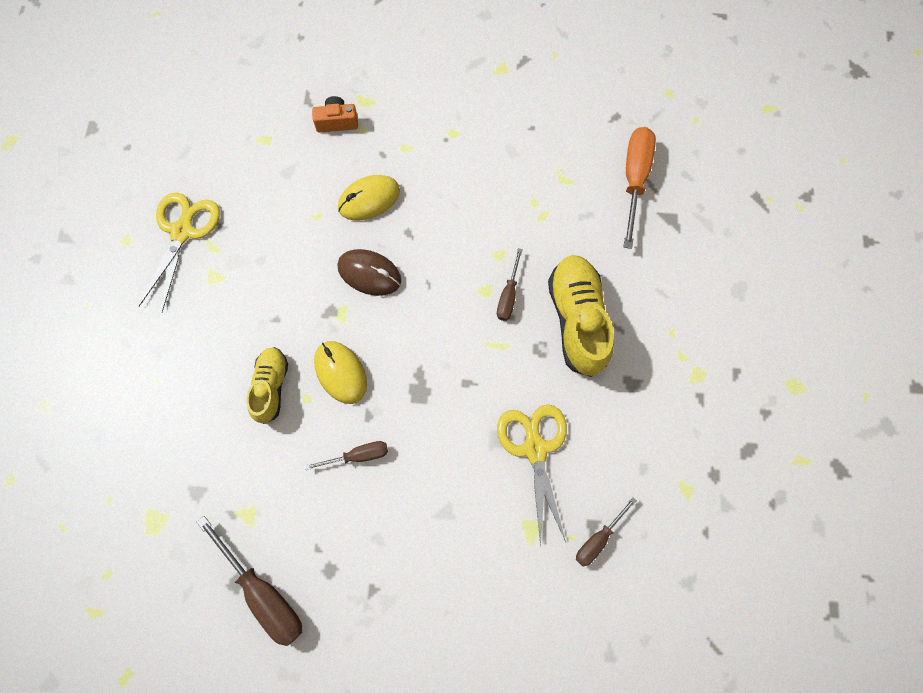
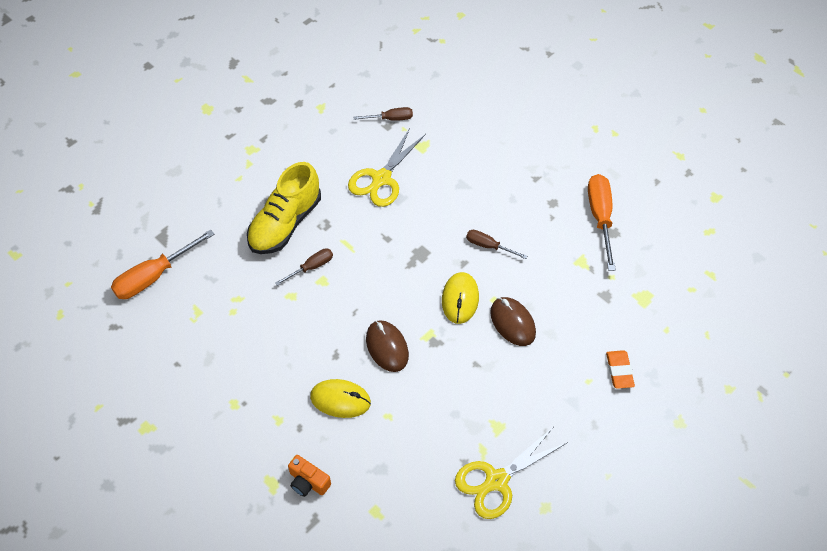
camera: 140 degrees left, 15 degrees down
(132, 415) = (619, 371): none -> orange eraser
(263, 593) = (600, 217): brown screwdriver -> orange screwdriver
(271, 387) = (512, 322): yellow shoe -> brown mouse

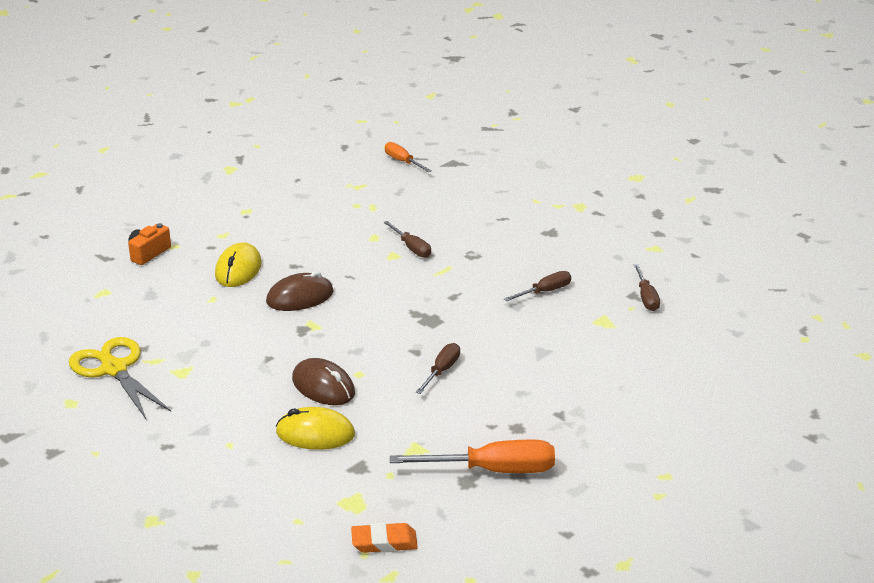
camera: 90 degrees right, 25 degrees down
(154, 276) = (403, 161): orange screwdriver -> orange screwdriver, size x0.57
(285, 223) = (473, 230): yellow shoe -> none
(381, 179) = (545, 291): yellow scissors -> brown screwdriver
(460, 299) = (361, 347): yellow mouse -> yellow mouse (315, 434)
(512, 322) = (323, 386): brown mouse -> brown mouse turned 75 degrees clockwise
(619, 371) = (239, 471): orange eraser -> orange eraser (384, 542)

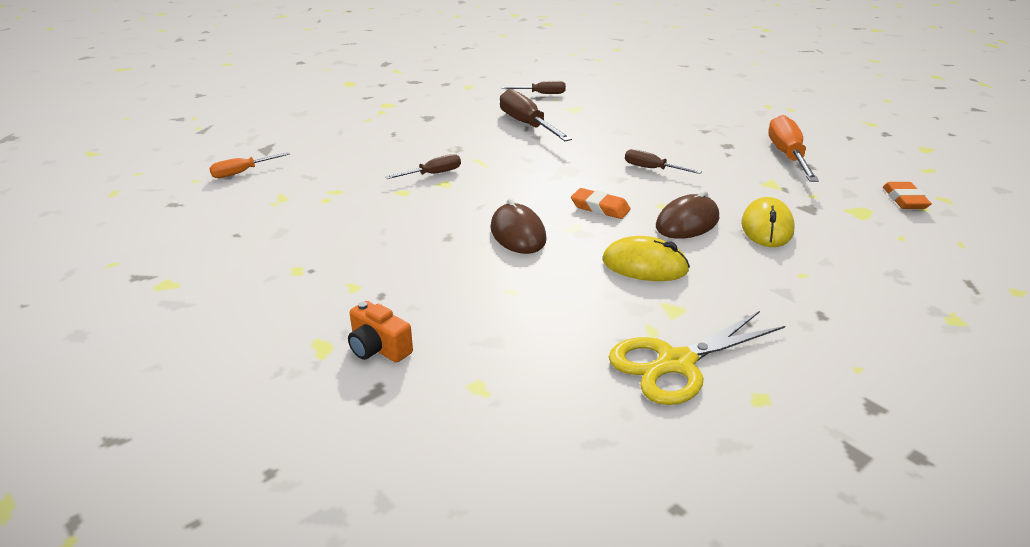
camera: 85 degrees left, 0 degrees up
(238, 269) = (446, 273): yellow mouse -> yellow mouse (645, 265)
(350, 338) = (600, 208): none -> orange eraser
(545, 291) = (527, 125): brown screwdriver -> brown screwdriver, size x1.76

